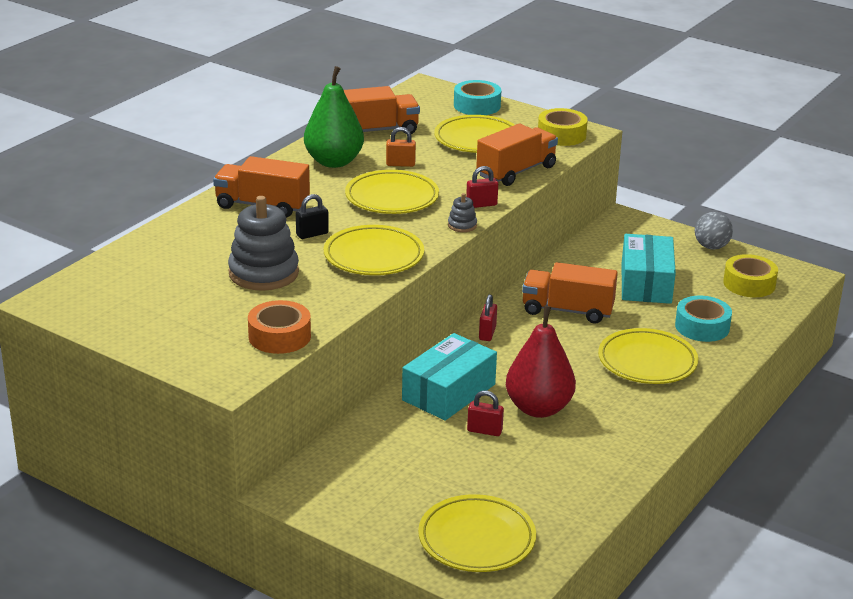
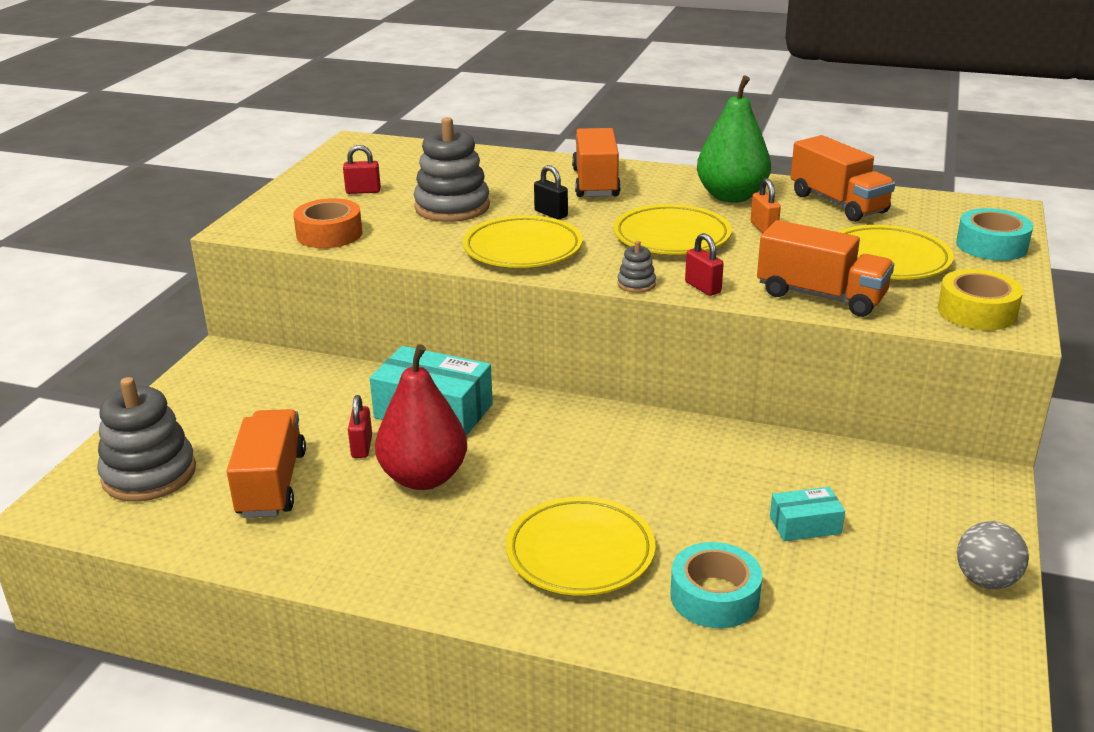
camera: 75 degrees right, 0 degrees up
(476, 539) = (149, 474): yellow plate -> grey stacking toy
(487, 333) = (577, 415): red padlock -> red padlock (363, 191)
(567, 310) = (674, 466): orange truck -> orange truck (272, 484)
(646, 283) = (805, 525): turquoise box -> turquoise box, size x0.52
(749, 284) = (896, 637): yellow tape -> none

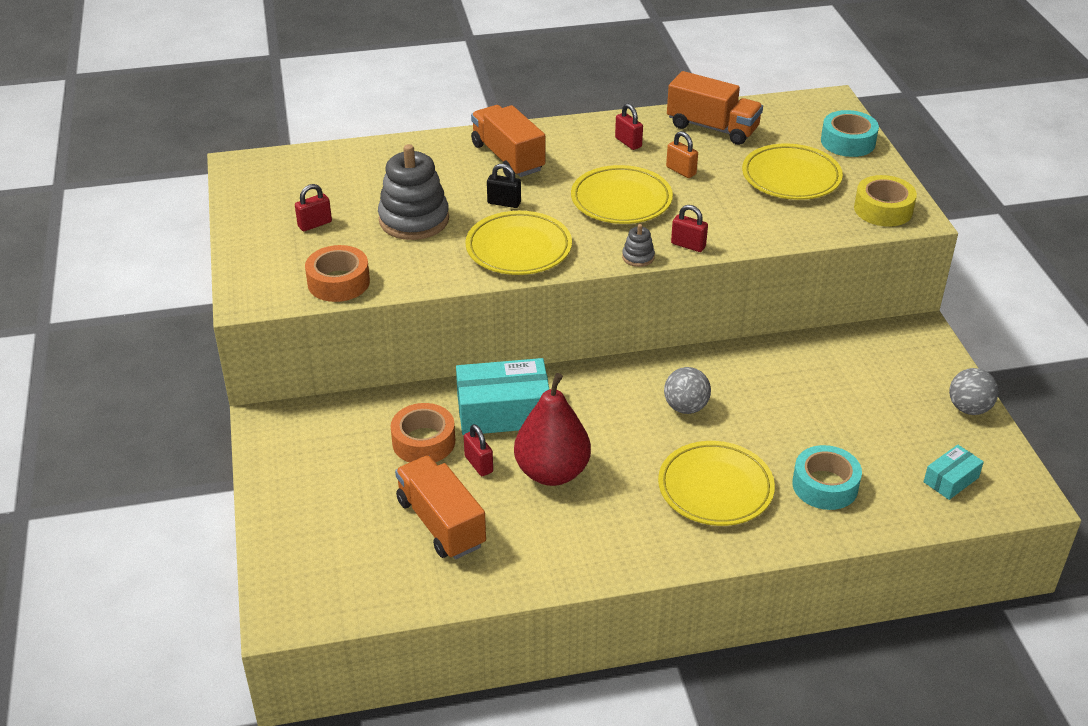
camera: 30 degrees left, 10 degrees up
(149, 474) = (331, 554): grey stacking toy -> none
(333, 412) = (423, 442): none -> orange tape
(624, 466) = (685, 407): none -> grey ball
(731, 196) = (628, 142): green pear -> red padlock
(805, 525) = (838, 409): turquoise box -> turquoise box (951, 480)
(821, 296) = (774, 227): orange truck -> none

